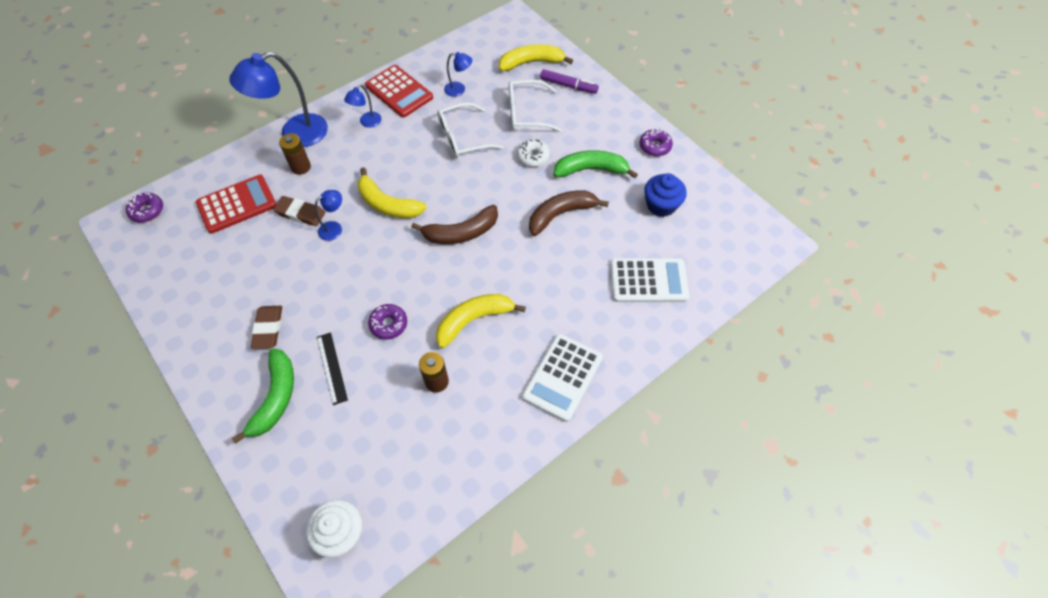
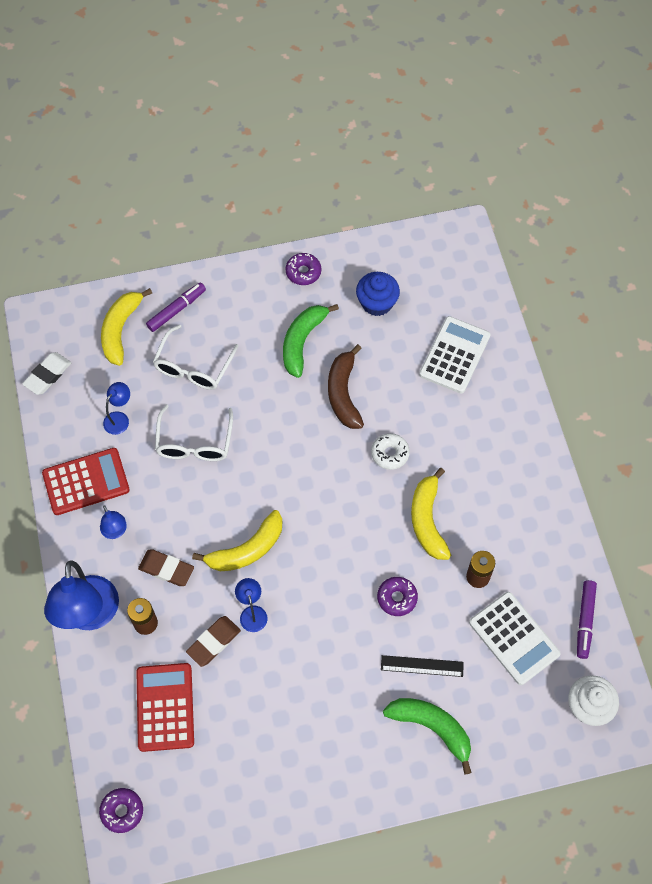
camera: 65 degrees left, 5 degrees up
(268, 328) = (349, 714): brown eraser -> brown eraser (166, 569)
(431, 496) = (585, 621): none -> purple marker
(461, 233) = (320, 492): brown banana -> none
(472, 40) = (47, 375): none -> white eraser
(533, 157) = (257, 386): white donut -> white donut (390, 454)
(562, 377) = (519, 470): white calculator -> white calculator (514, 638)

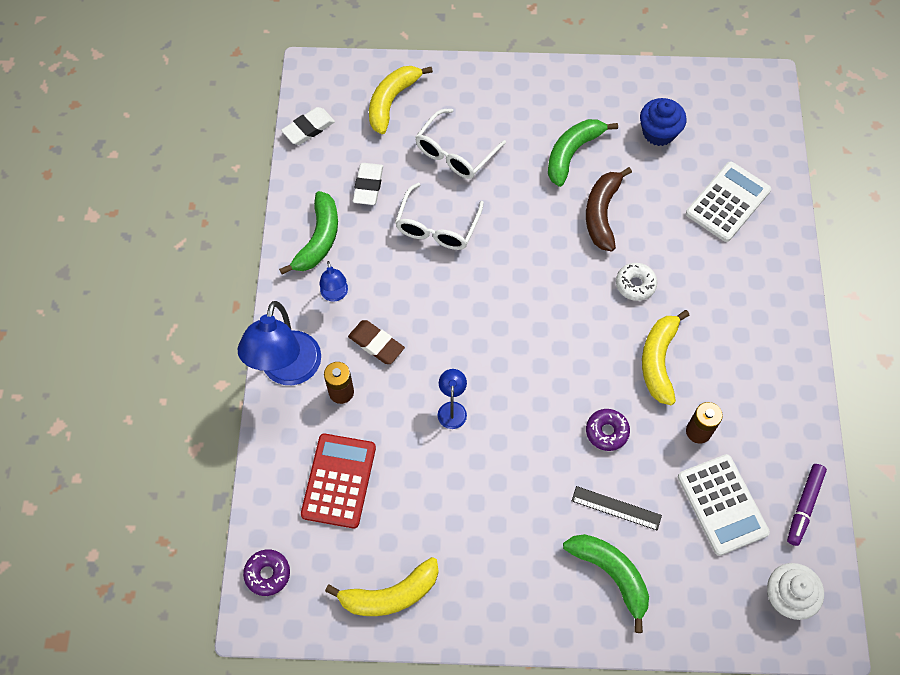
camera: 15 degrees right, 0 degrees up
(86, 482) = (318, 239): red calculator -> green banana
(119, 418) = (368, 186): blue lamp -> white eraser
(176, 310) = (452, 94): purple marker -> none
(213, 642) = (405, 428): brown eraser -> none
(247, 549) = (463, 344): yellow banana -> yellow banana (390, 594)
(303, 272) = (590, 86): purple donut -> none

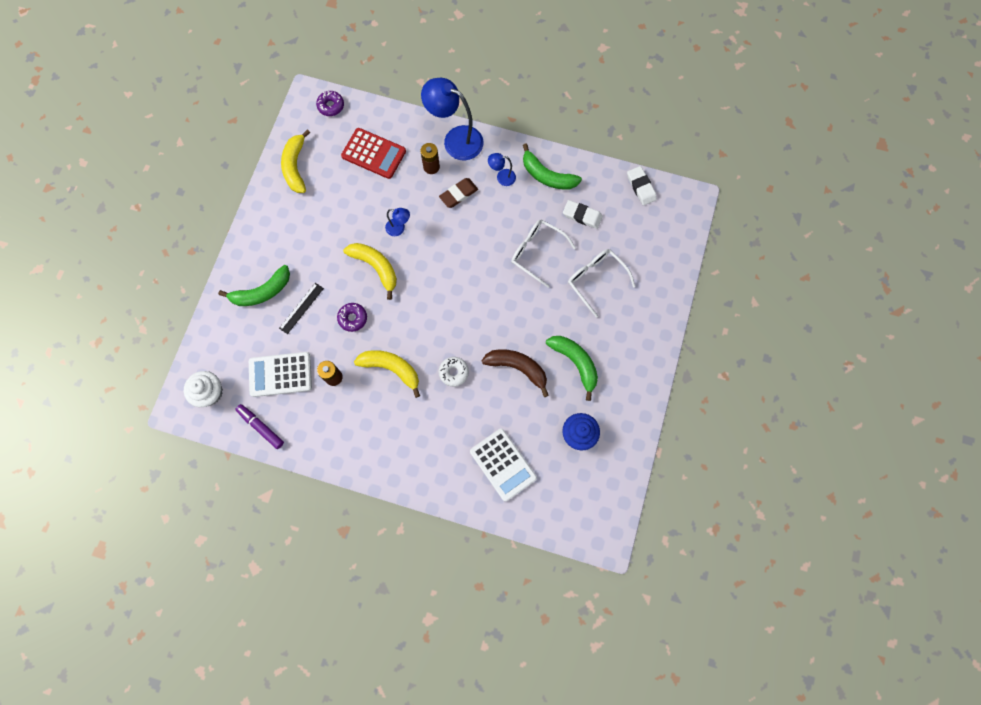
camera: 105 degrees right, 10 degrees up
(392, 101) = (652, 247): yellow banana -> yellow banana (376, 267)

